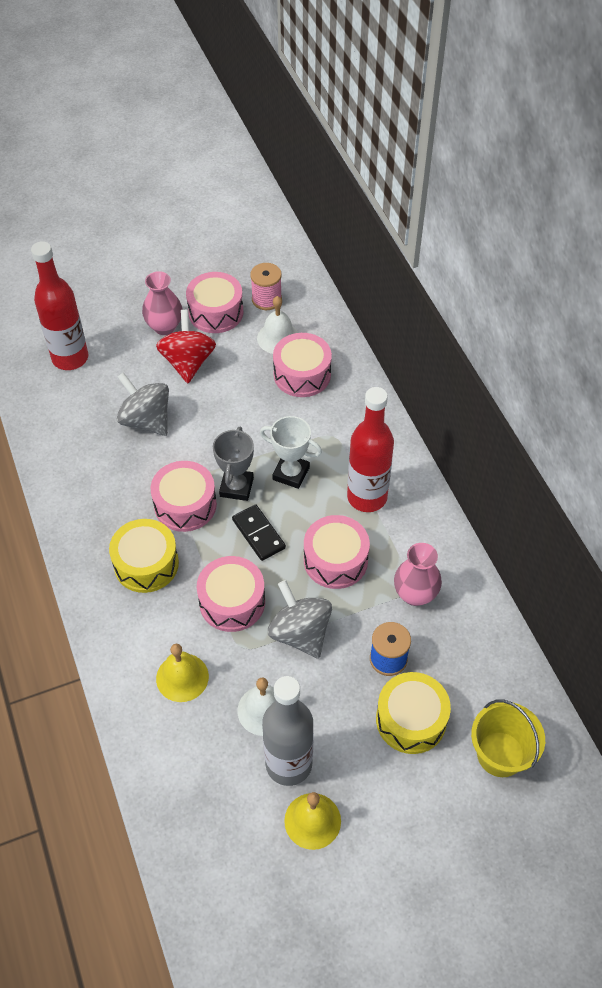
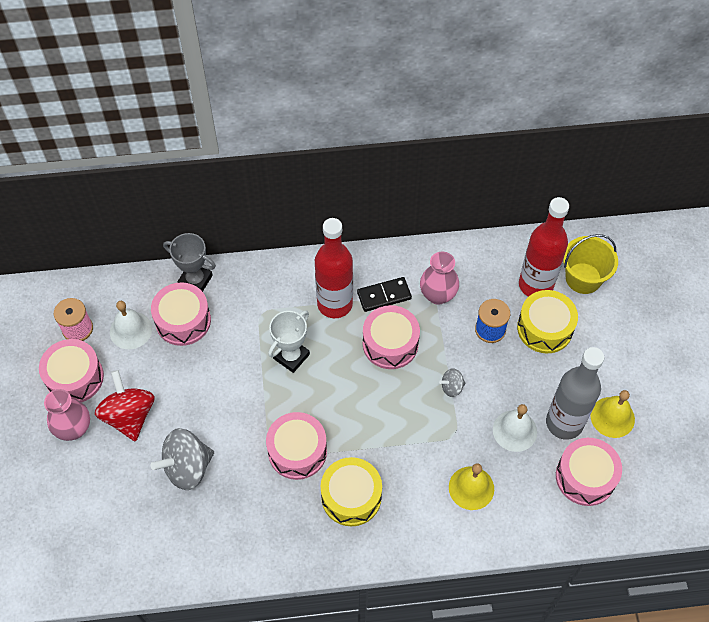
camera: 75 degrees left, 5 degrees up
(70, 358) = (78, 528): red bottle -> red bottle (535, 285)
(188, 362) = (129, 416): red spinning top -> red spinning top turned 60 degrees clockwise
(232, 602) = (409, 433): pink drum -> pink drum (585, 477)
(236, 487) = (291, 404): grey trophy -> grey trophy (195, 280)
(258, 534) = (347, 397): black domino -> black domino (384, 296)
(300, 633) = (452, 387): grey spinning top -> grey spinning top, size x0.48

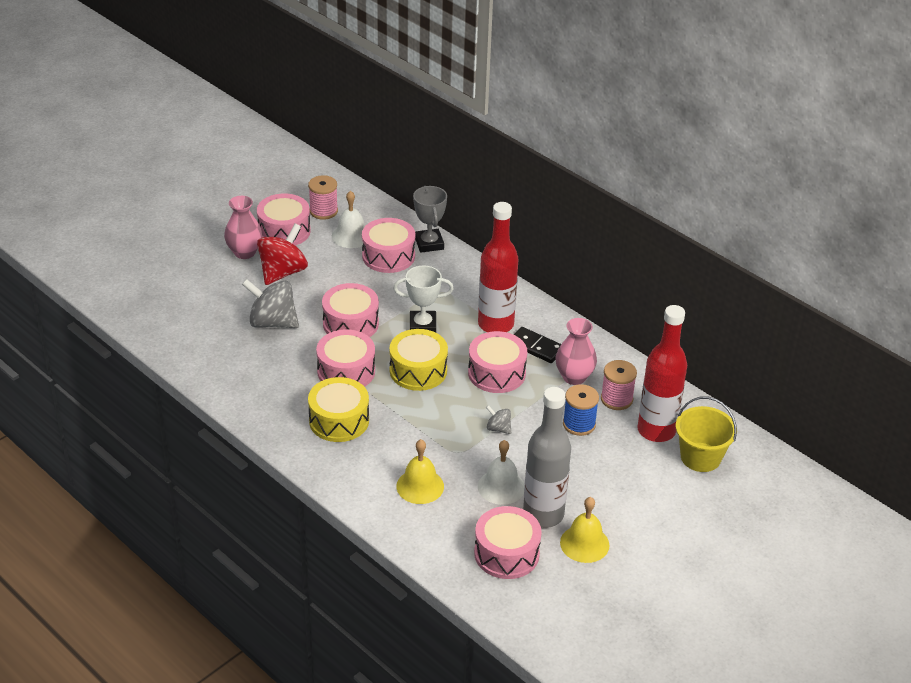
camera: 50 degrees right, 20 degrees down
(242, 408) = (350, 323): none -> pink drum
(483, 285) = (616, 399): none -> pink spool
(544, 328) = (620, 457): yellow drum -> yellow drum (418, 370)

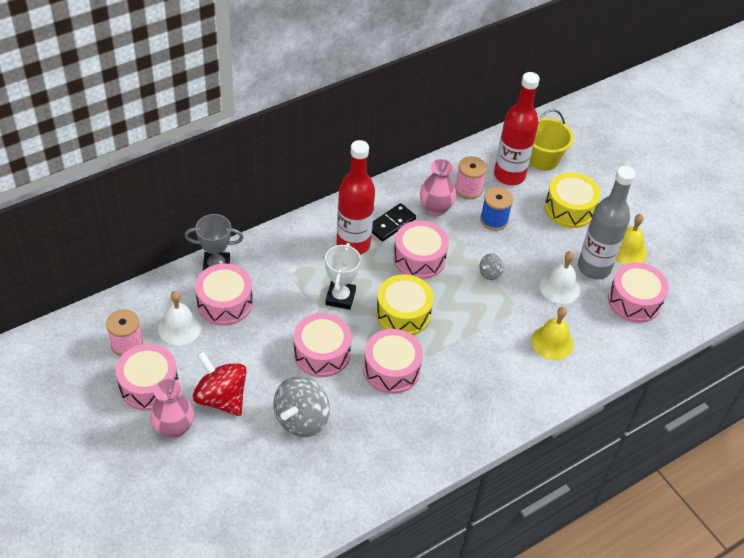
camera: 80 degrees left, 10 degrees up
(339, 420) = (459, 387): yellow drum -> yellow drum (569, 209)

